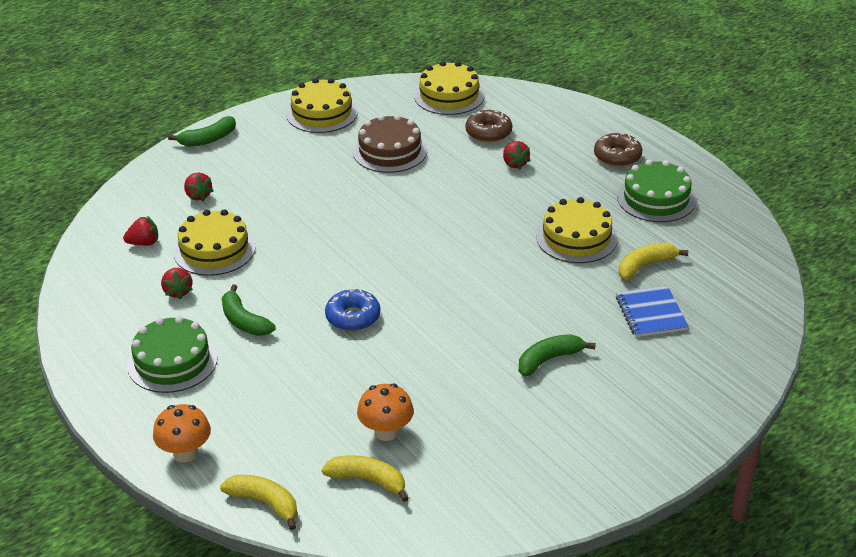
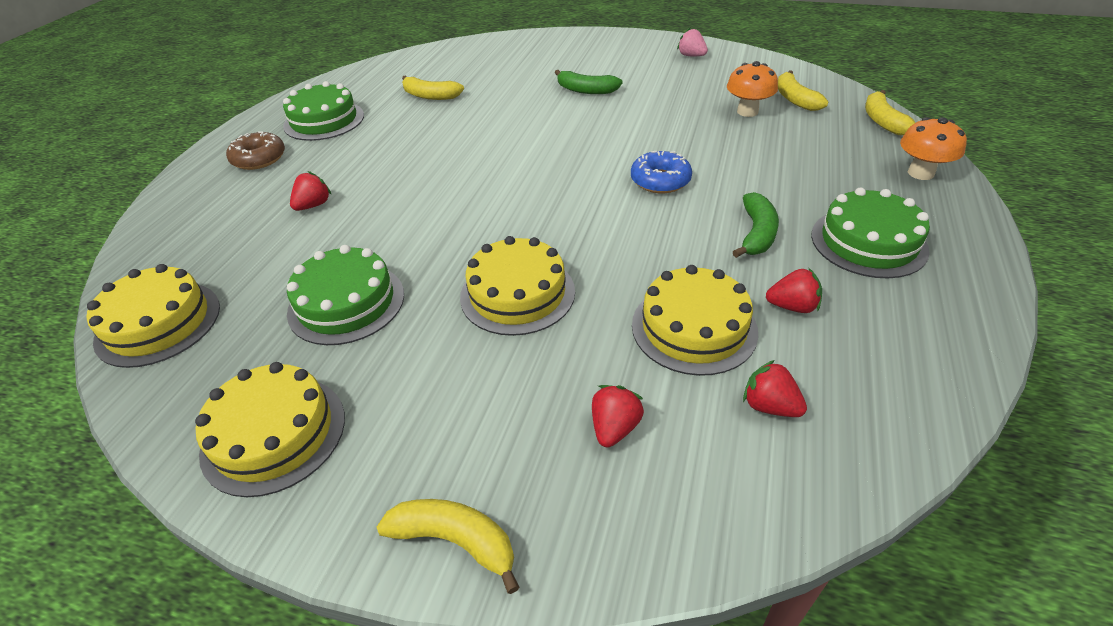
camera: 125 degrees left, 5 degrees up
(178, 292) = (792, 306): red strawberry -> red strawberry turned 60 degrees clockwise
(208, 139) = (455, 541): green banana -> yellow banana
(390, 151) = (346, 303): brown cake -> green cake
(488, 132) = (251, 249): brown donut -> none
(546, 480) = (691, 56): none -> pink strawberry
(576, 237) = (419, 131): yellow cake -> yellow cake (517, 294)
(651, 313) = (487, 78): blue notebook -> none

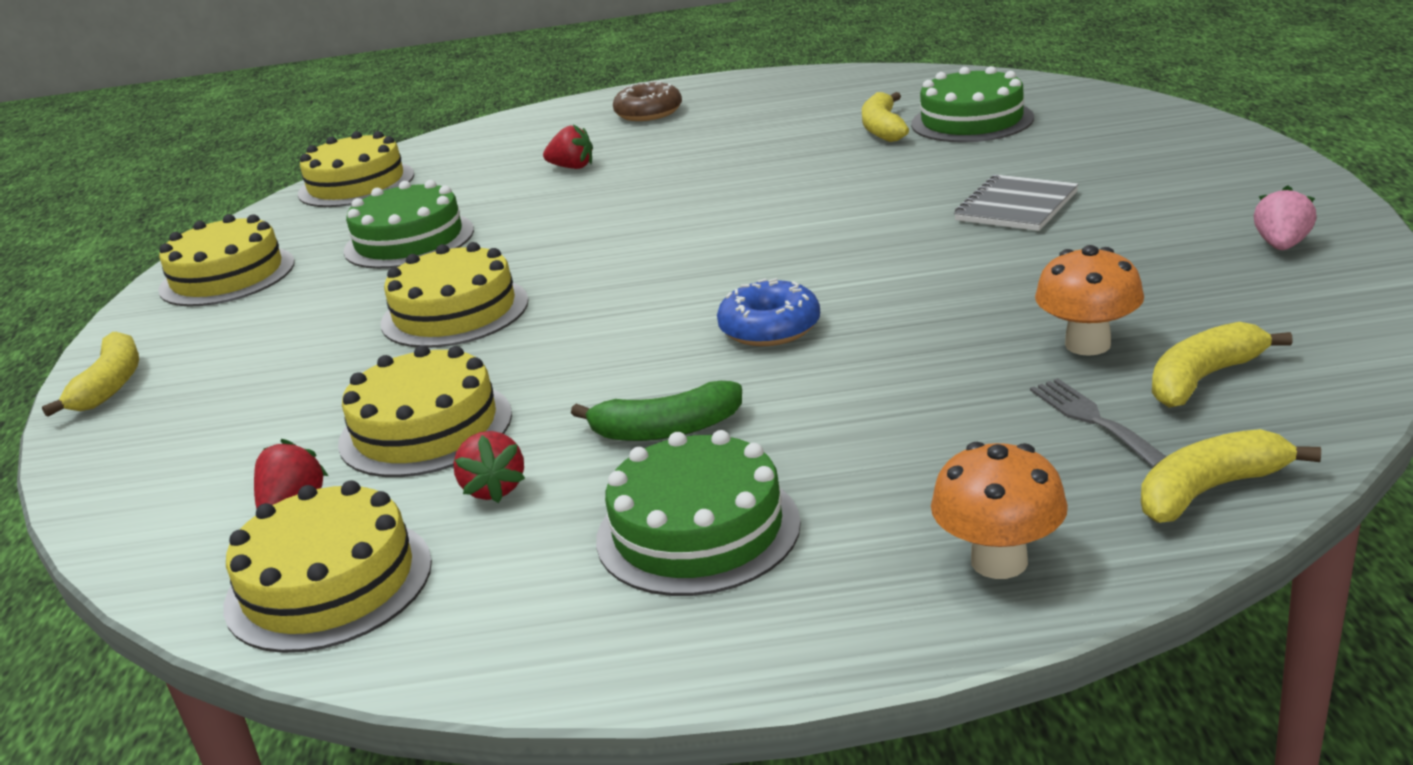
camera: 70 degrees right, 15 degrees down
(324, 120) = (760, 106): green cake -> green cake (972, 121)
(586, 90) = (1016, 206): green banana -> grey notebook
(614, 428) = (248, 421): red strawberry -> none
(815, 127) = (1093, 419): none -> grey fork
(880, 393) = (329, 583): none -> yellow cake

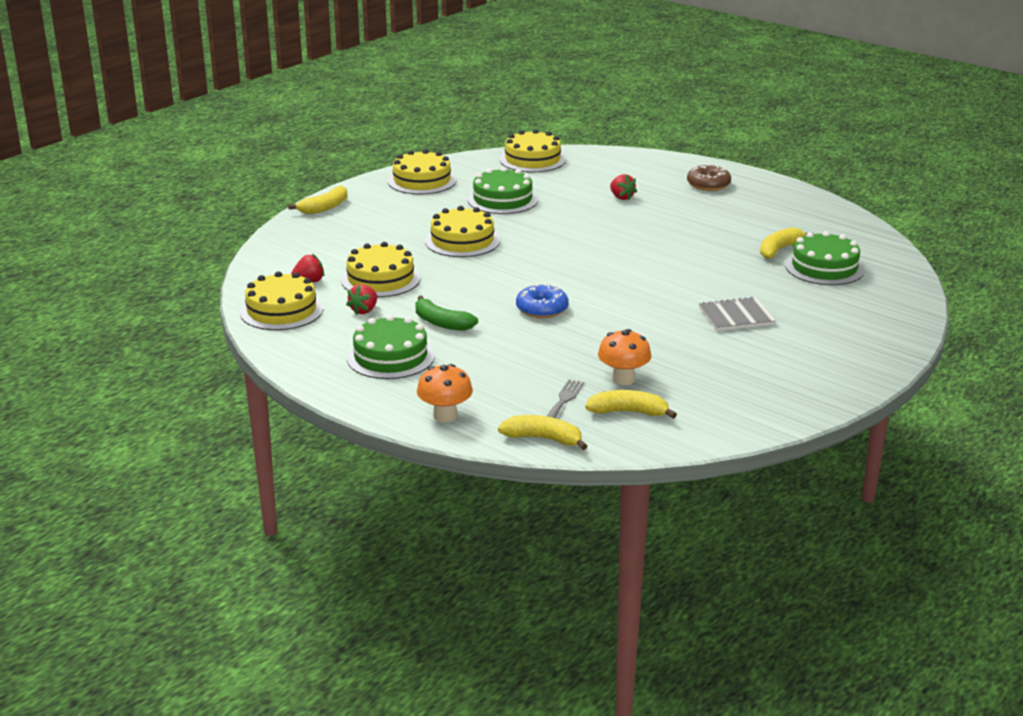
camera: 40 degrees right, 0 degrees up
(1281, 245) = (786, 392): pink strawberry -> none

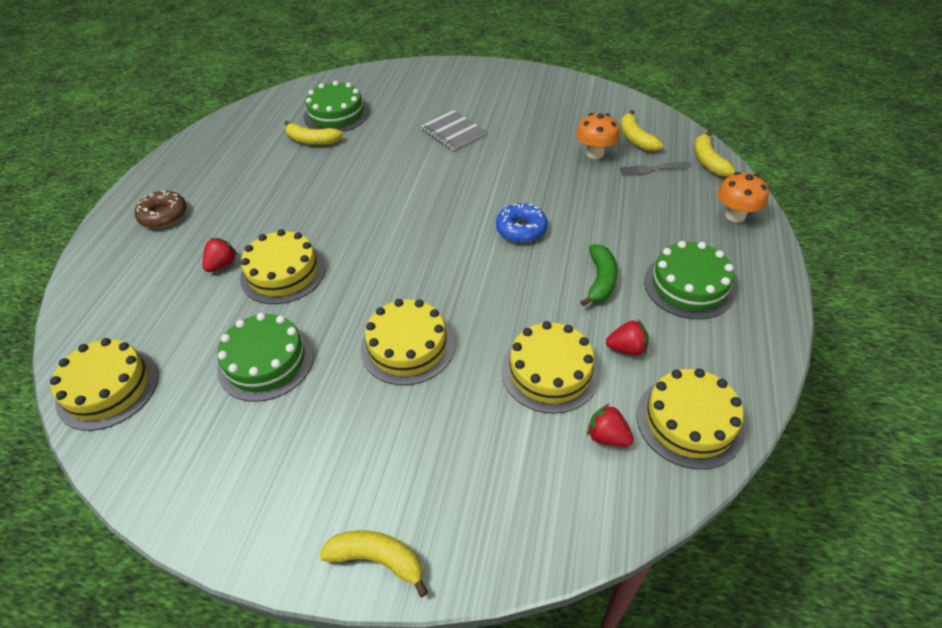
camera: 115 degrees left, 20 degrees up
(422, 181) = (225, 482): yellow cake -> yellow cake (283, 272)

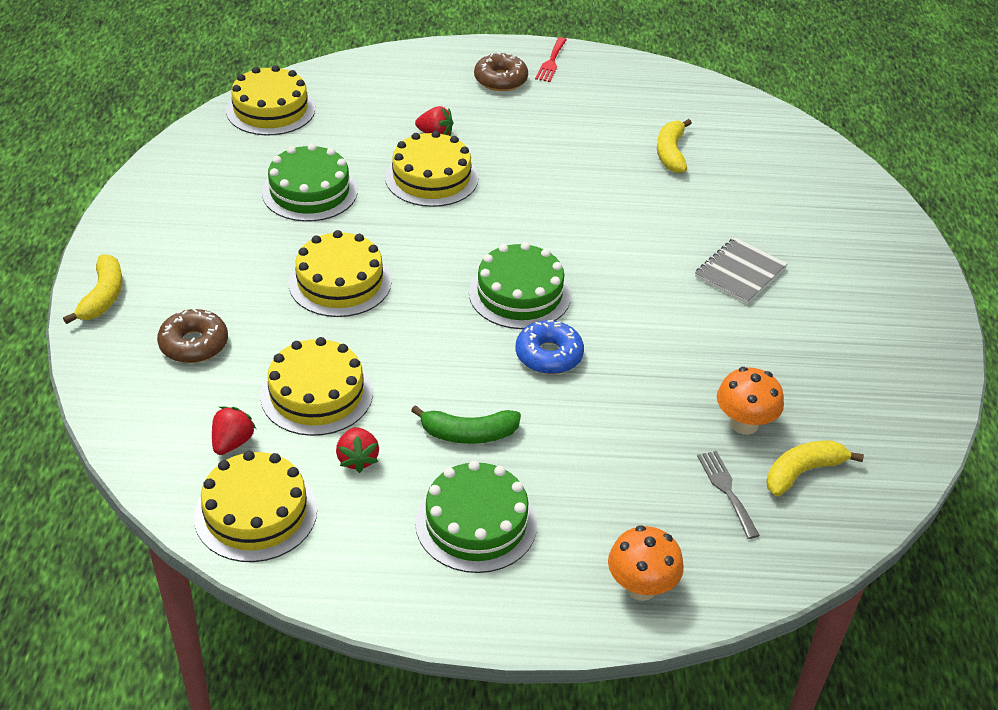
camera: 75 degrees right, 5 degrees down
(157, 183) = (551, 62): none -> red fork
(336, 114) = (737, 162): green cake -> green cake (519, 294)
(471, 467) = (194, 344): none -> brown donut
(708, 161) = (773, 563): yellow banana -> none

